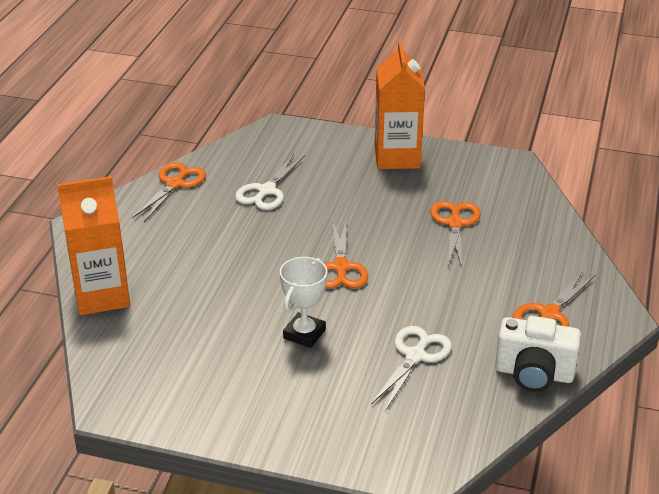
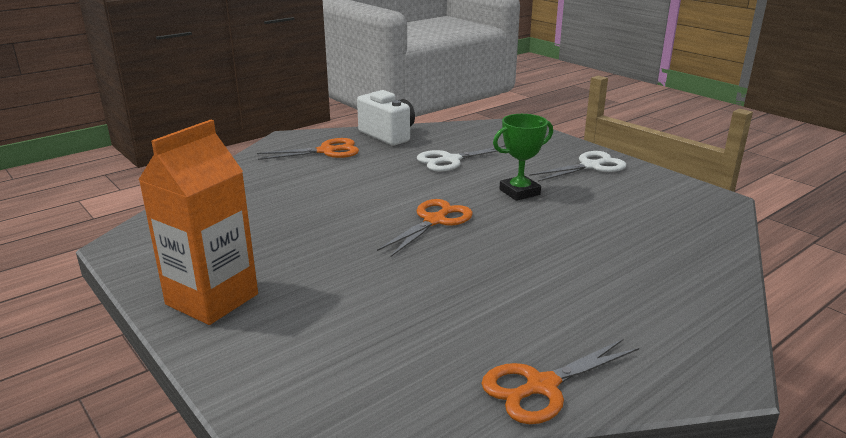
camera: 145 degrees left, 10 degrees down
(101, 296) = (708, 277): orange carton -> none
(266, 191) = (421, 321): white scissors -> white scissors (590, 166)
(304, 334) = (519, 192): white trophy -> green trophy
(455, 224) = (282, 217): orange scissors -> none

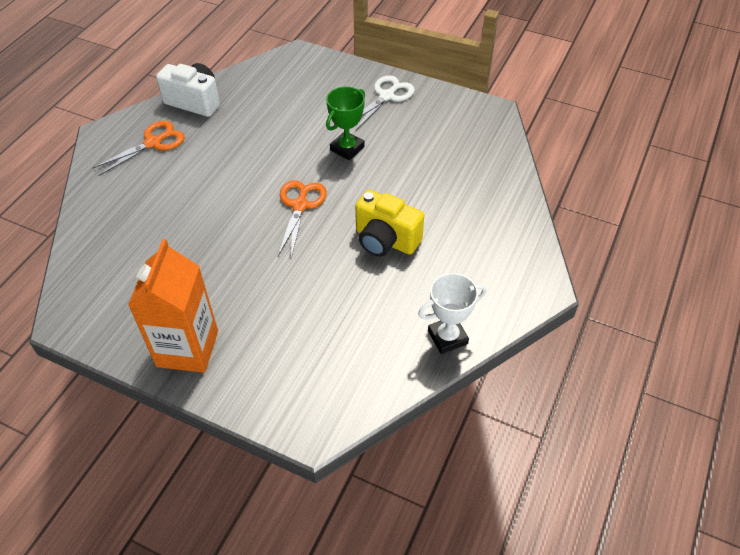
camera: 25 degrees left, 25 degrees up
(450, 160) = (271, 122): white scissors -> none
(515, 271) = (385, 240): none -> yellow camera
(541, 386) = (447, 337): orange scissors -> white trophy

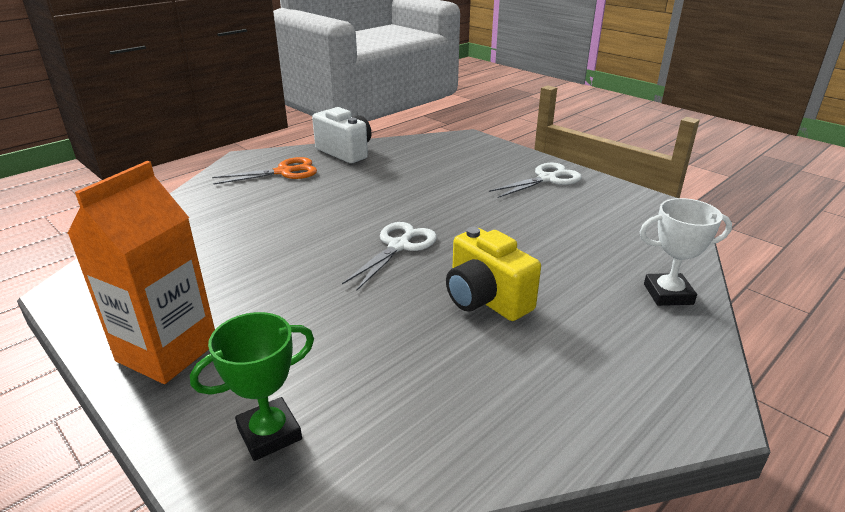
camera: 20 degrees right, 20 degrees down
(300, 205) = (399, 246): orange scissors -> white scissors
(347, 148) = (481, 210): green trophy -> green trophy (269, 433)
(447, 337) = (526, 438): white trophy -> white trophy (668, 294)

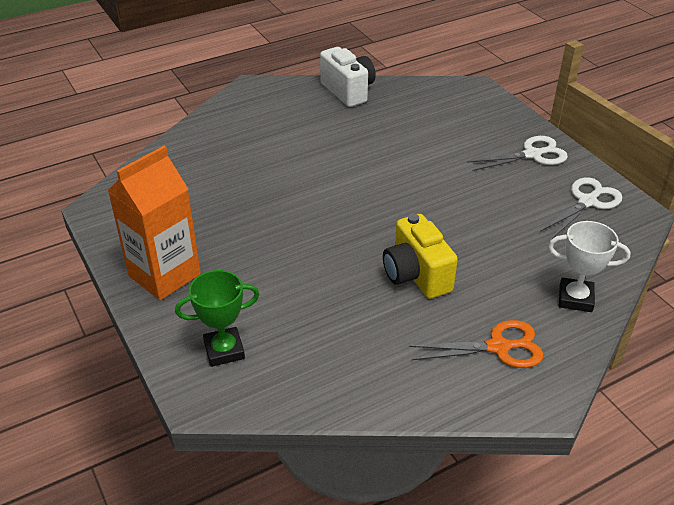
camera: 15 degrees right, 10 degrees up
(284, 172) = (285, 109): orange scissors -> orange scissors (498, 347)
(399, 246) = (363, 210): white scissors -> white scissors (587, 202)

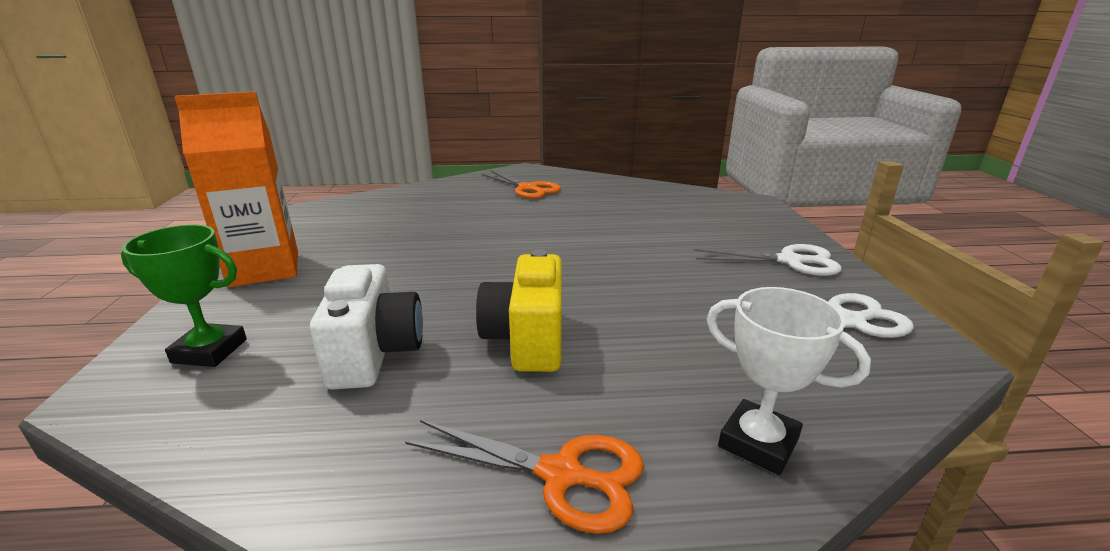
camera: 25 degrees right, 15 degrees down
(281, 117) = (528, 189): none -> orange scissors
(348, 91) = (611, 184): white camera -> white camera (375, 354)

